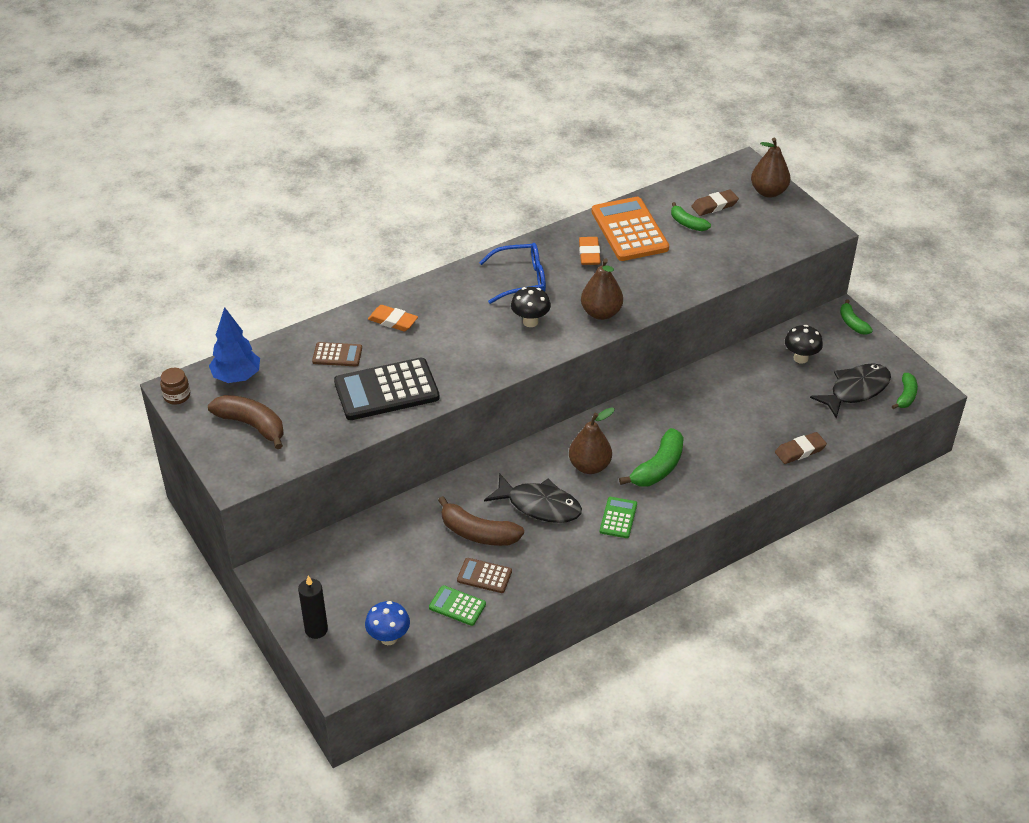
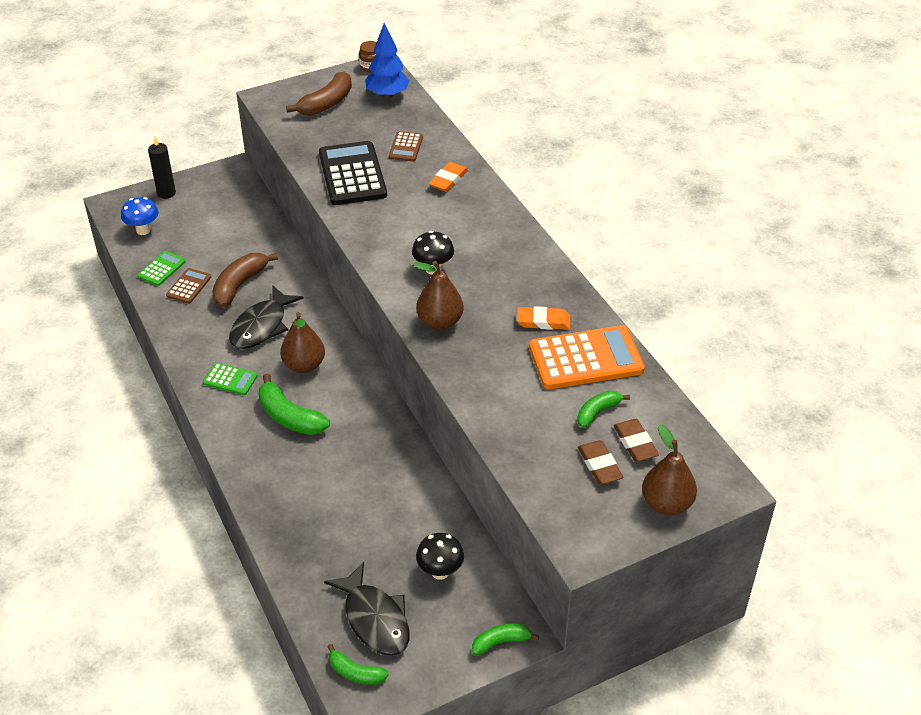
camera: 95 degrees right, 0 degrees up
(521, 280) = (502, 267): blue glasses -> none
(800, 450) = (286, 543): brown eraser -> brown eraser (599, 465)

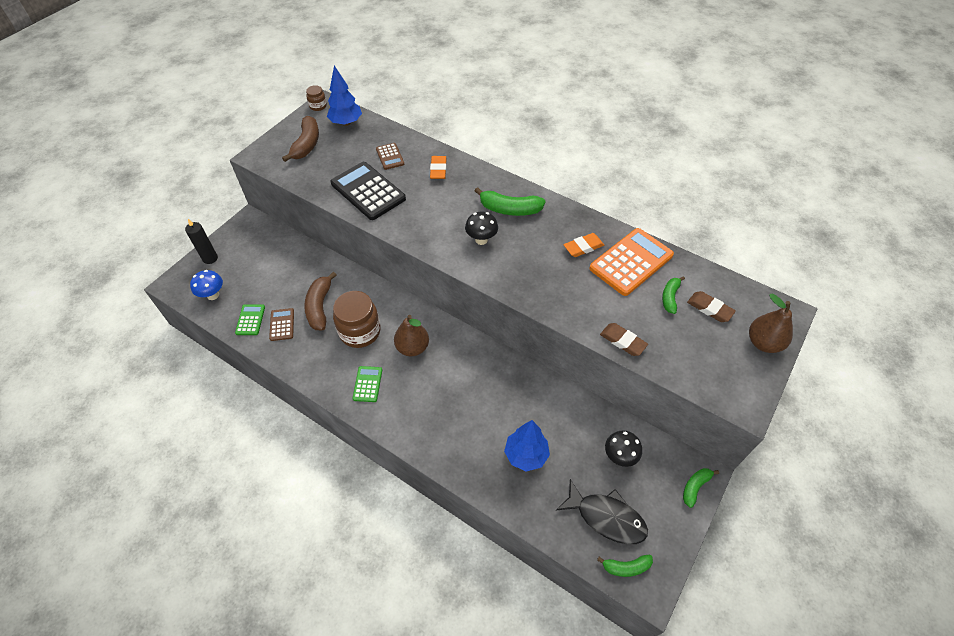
camera: 30 degrees left, 10 degrees up
(230, 379) = (367, 384): green calculator -> green calculator turned 75 degrees counterclockwise
(261, 326) = (360, 332): black fish -> brown jar
(289, 417) = (432, 392): green banana -> green banana (509, 209)
(338, 521) = (526, 455): none -> blue tree
(440, 322) = (518, 278): brown pear -> none
(599, 465) = (703, 335): brown eraser -> brown eraser (623, 341)

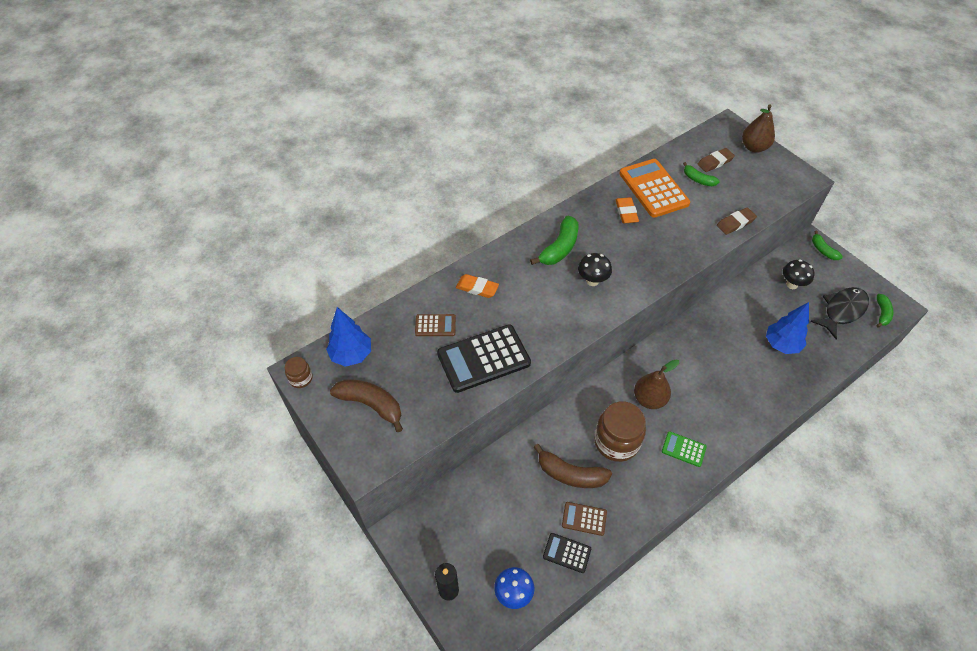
camera: 70 degrees left, 0 degrees up
(250, 320) = (567, 553): green calculator -> black calculator

